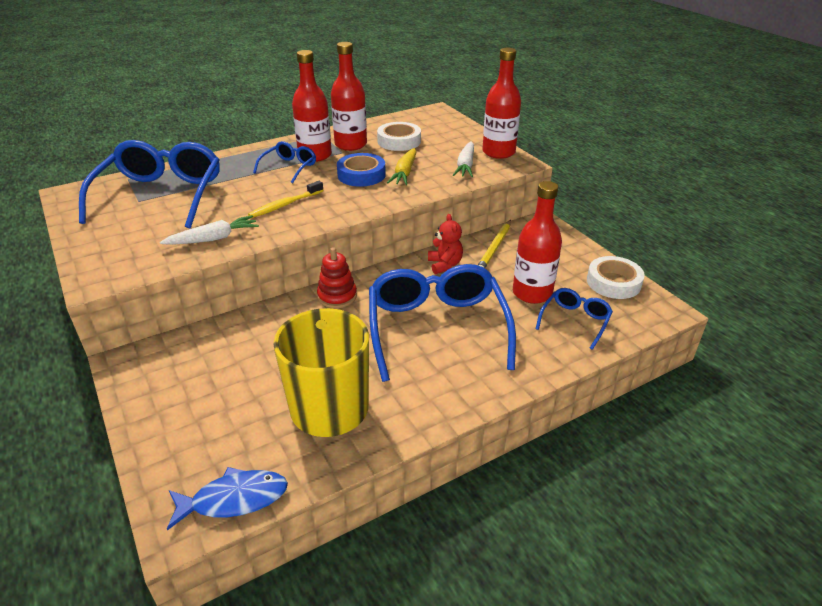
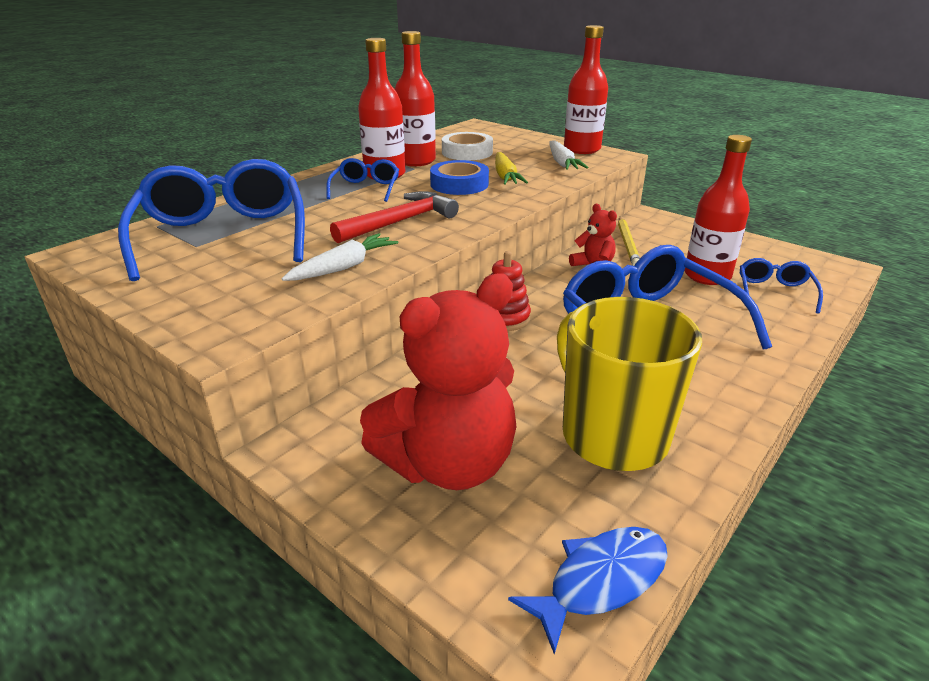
camera: 20 degrees left, 5 degrees down
(209, 397) = (448, 463): none -> red teddy bear
(285, 205) = (400, 222): yellow toothbrush -> red hammer
(613, 282) = (771, 253): white tape -> none

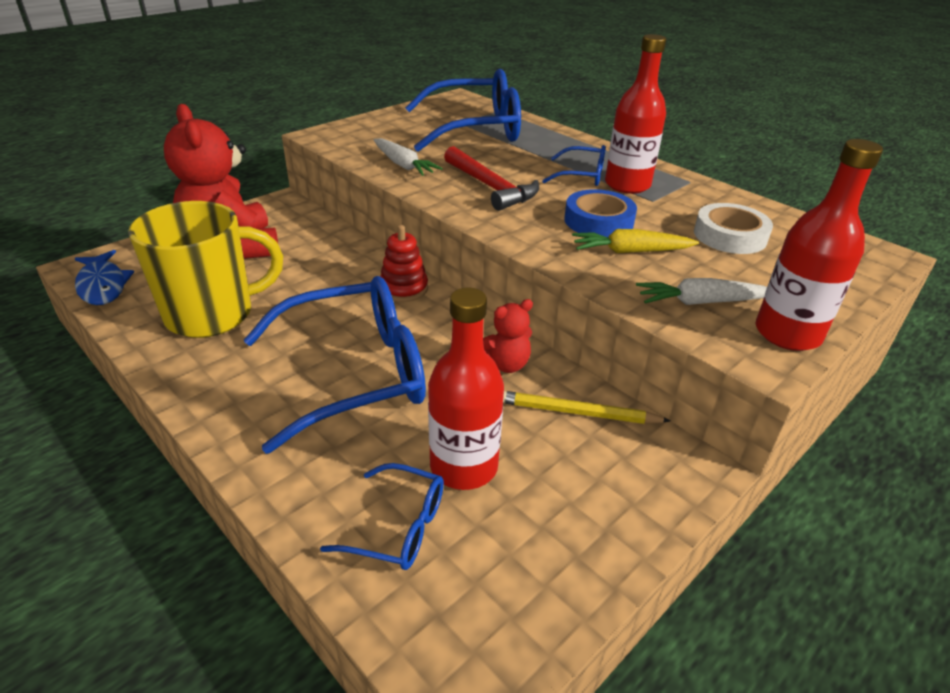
camera: 95 degrees right, 5 degrees up
(416, 161) = (681, 203): red bottle -> none

